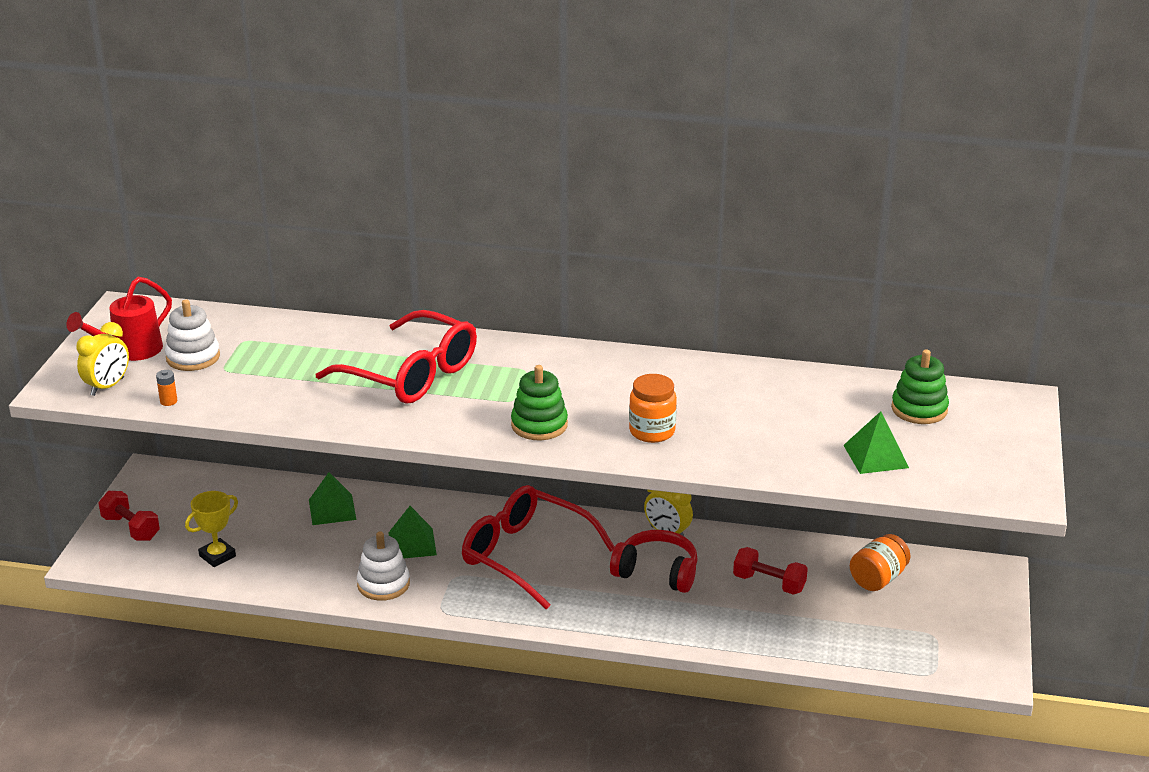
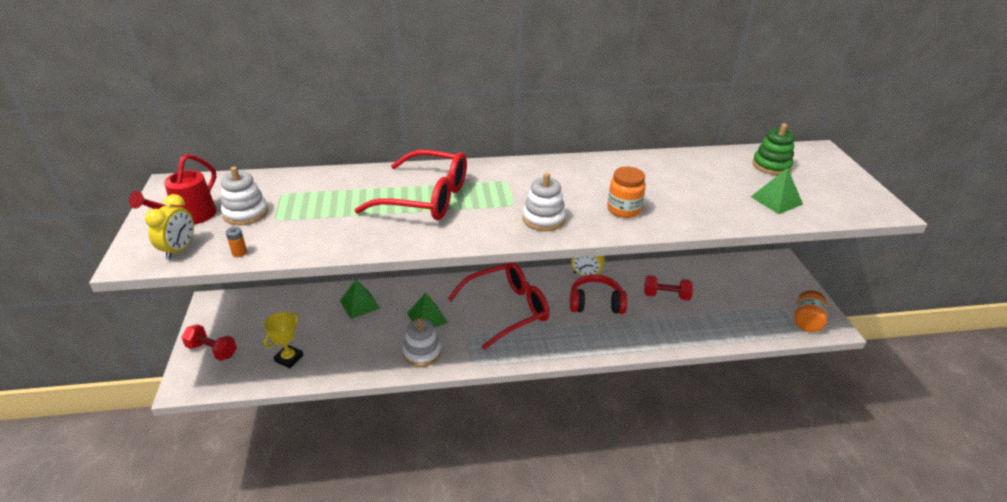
camera: 20 degrees left, 5 degrees up
(525, 555) = (507, 309): red glasses -> red glasses turned 135 degrees clockwise
(539, 425) = (543, 219): green stacking toy -> white stacking toy
(878, 578) = (724, 279): orange jar -> orange jar (806, 321)

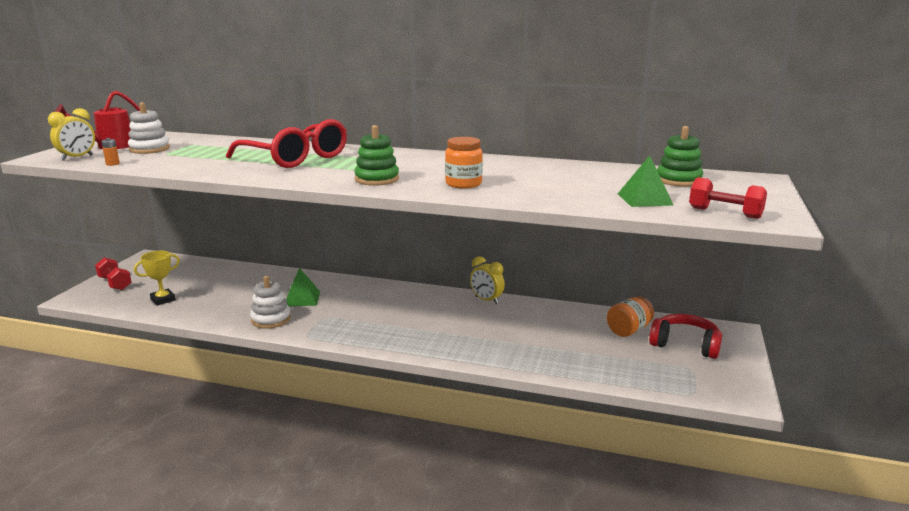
camera: 25 degrees right, 15 degrees down
(359, 304) = (256, 279): green pyramid -> none
(507, 309) = (380, 308): red glasses -> none
(543, 219) = (377, 179): white stacking toy -> green stacking toy
(596, 303) = (474, 321): red headphones -> red headphones (685, 345)
(666, 296) = (558, 331): red dumbbell -> red dumbbell (725, 213)
(806, 321) = (714, 386): orange jar -> orange jar (628, 330)

